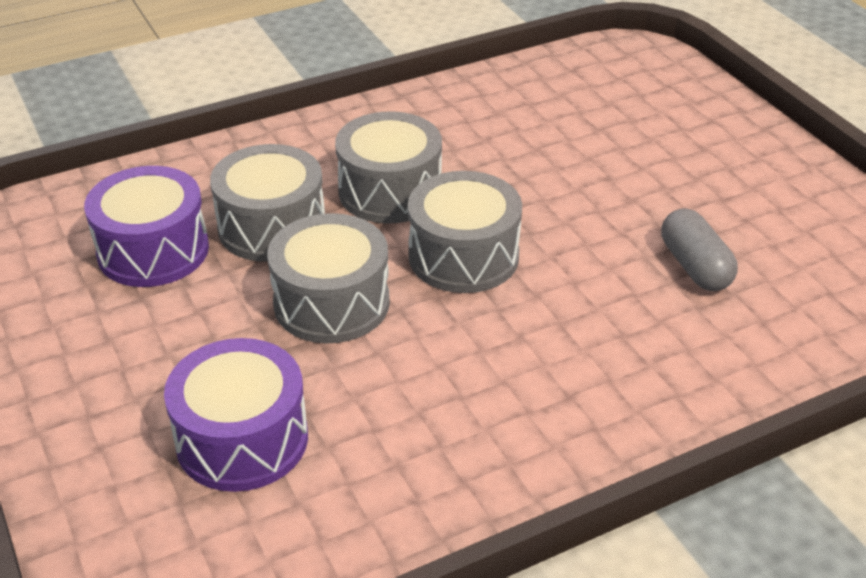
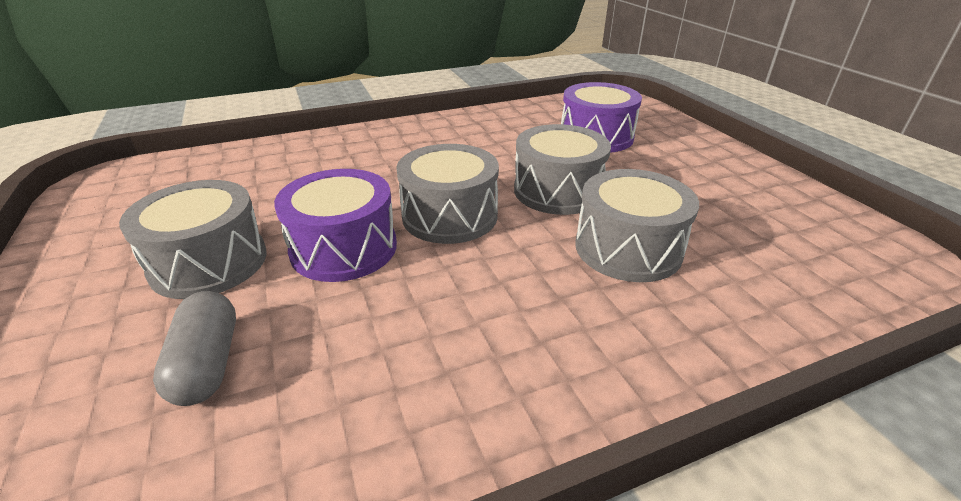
camera: 175 degrees left, 5 degrees down
(153, 250) = (729, 233): purple drum -> purple drum (344, 248)
(390, 191) = (512, 279): grey drum -> grey drum (209, 262)
(695, 266) = (265, 200): grey capsule -> grey capsule (207, 363)

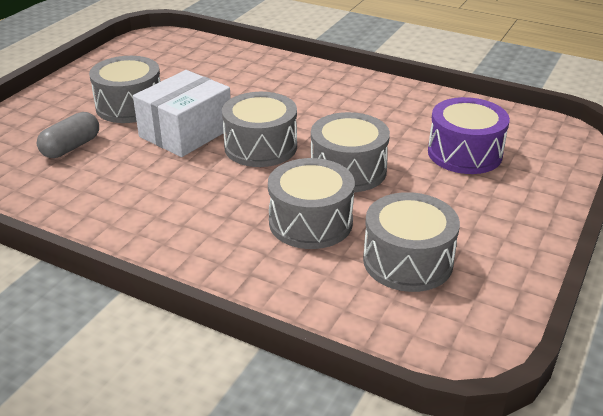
camera: 50 degrees right, 0 degrees up
(344, 248) = (186, 132): purple drum -> white box
(741, 227) = (407, 261): none -> grey drum

